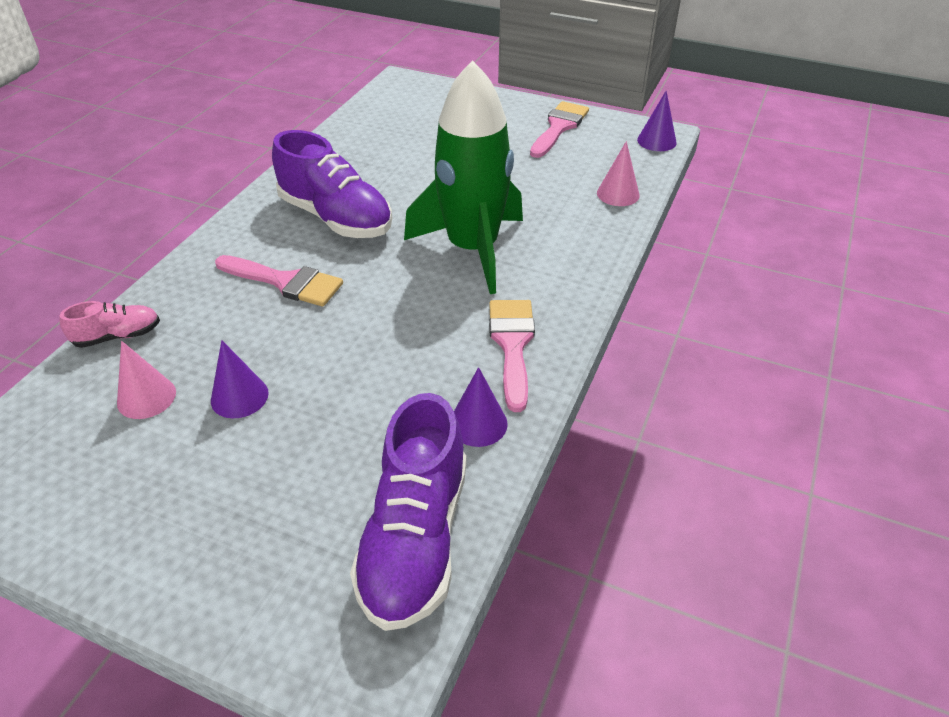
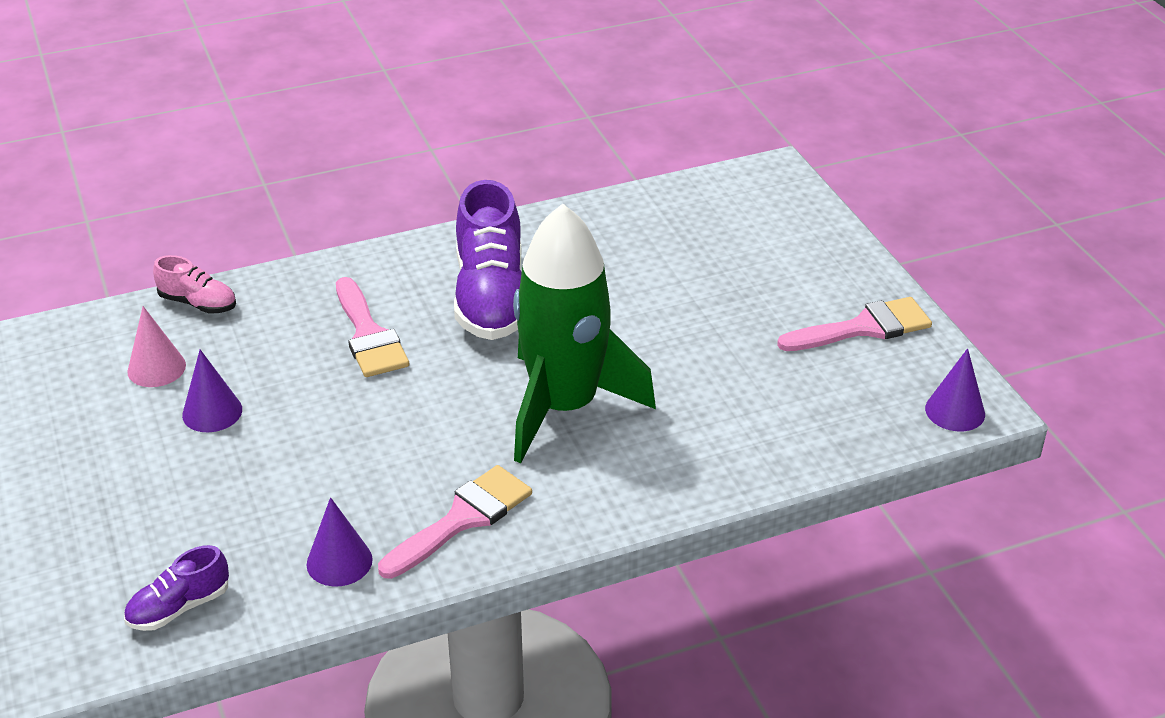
camera: 45 degrees right, 5 degrees down
(415, 538) = (179, 607): purple shoe -> purple shoe, size x0.50
(618, 194) = (802, 443): pink cone -> none

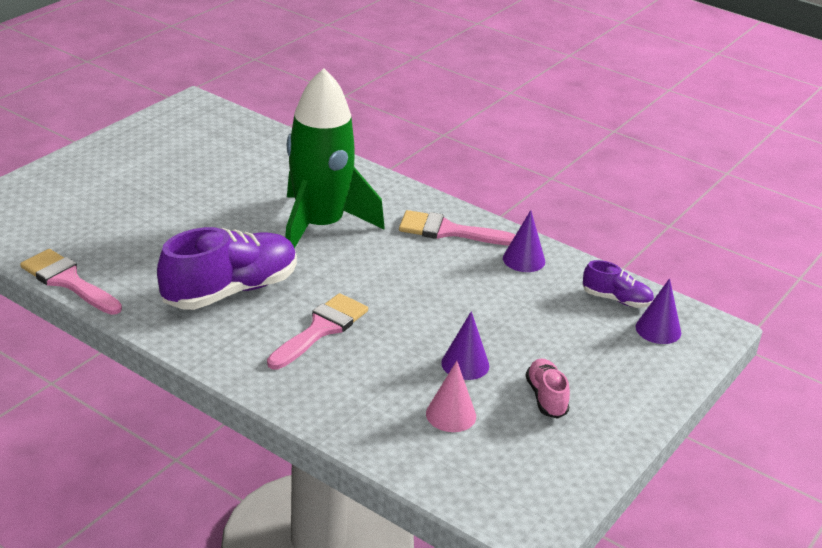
camera: 125 degrees left, 5 degrees down
(198, 303) = (361, 433): pink shoe -> pink shoe (546, 398)
(863, 328) = (147, 146): pink brush -> pink brush (68, 281)
(955, 411) = (205, 108): purple cone -> purple cone (658, 329)

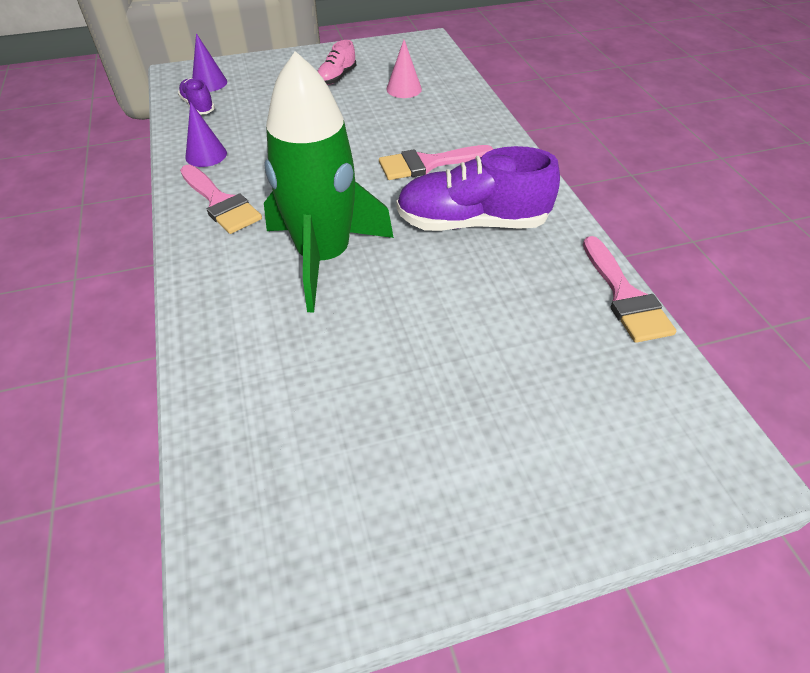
camera: 140 degrees left, 15 degrees up
(465, 364) = (358, 108): purple cone -> none

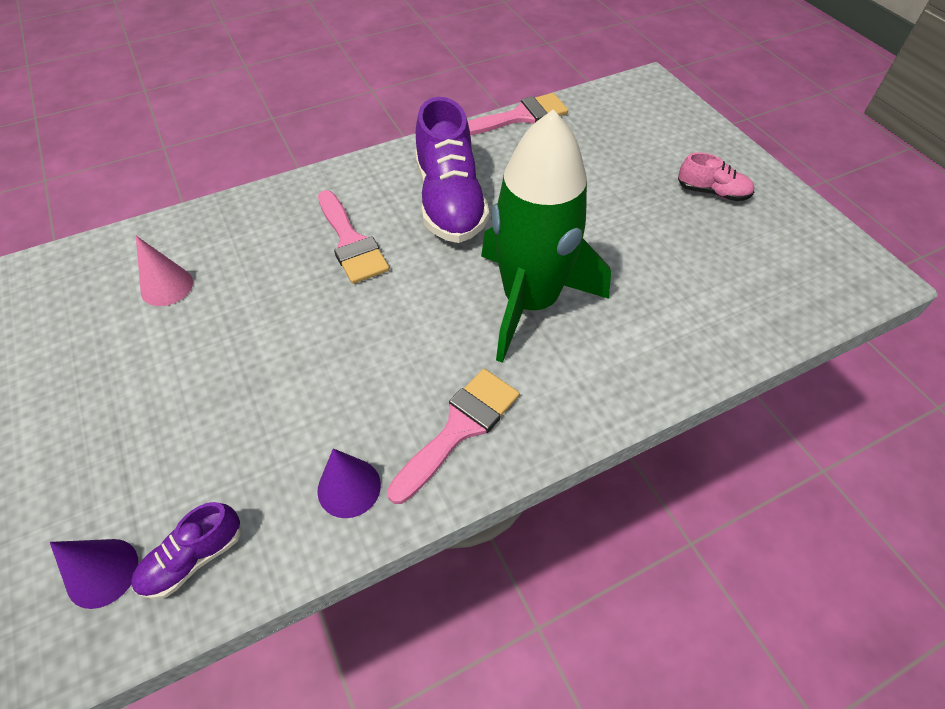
camera: 100 degrees left, 5 degrees up
(337, 77) = (117, 372): pink shoe -> pink shoe (712, 192)

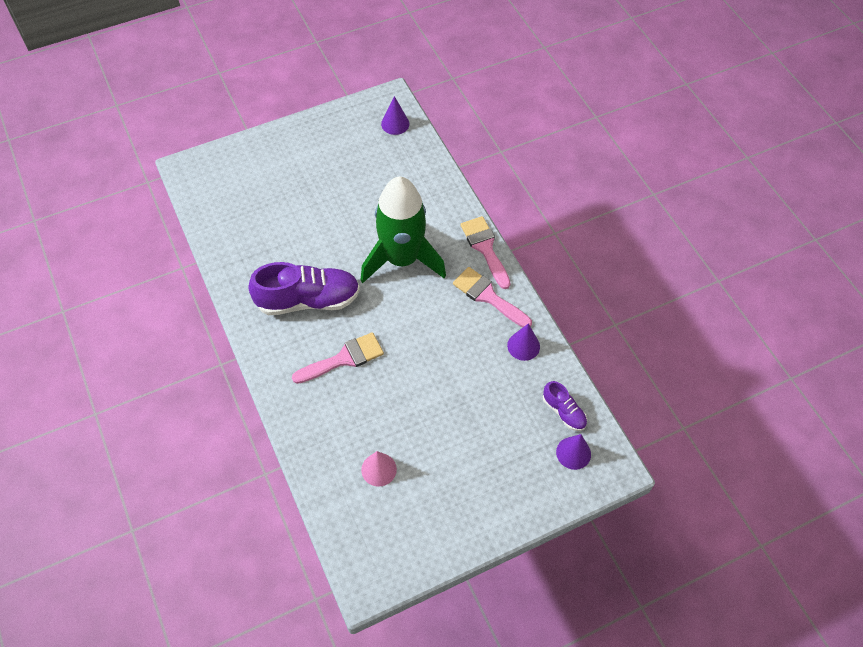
camera: 90 degrees left, 5 degrees up
(520, 117) = (215, 253): pink brush -> pink brush (485, 248)
(712, 192) = (314, 155): pink shoe -> none
(819, 284) = (395, 124): none -> purple cone

